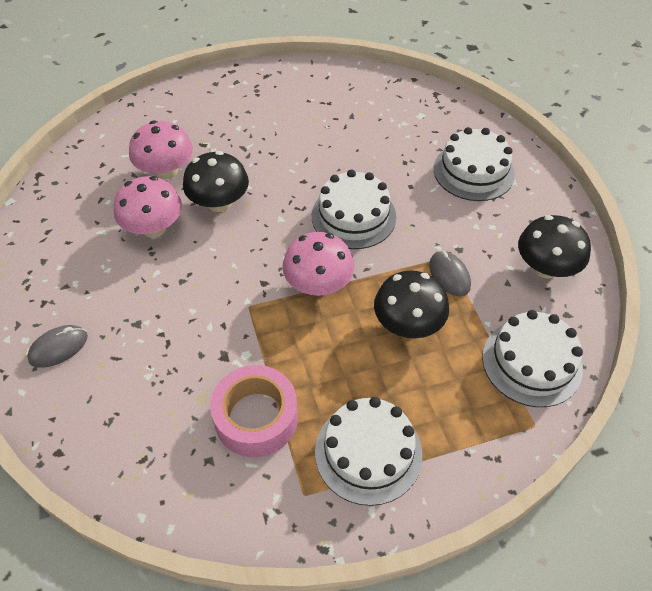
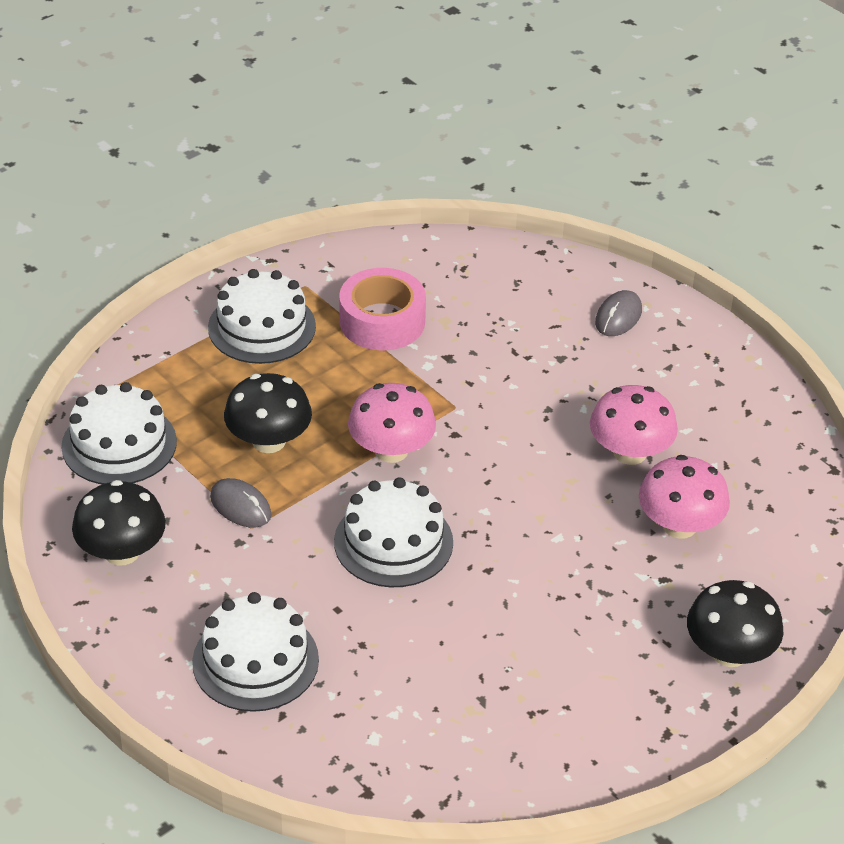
camera: 155 degrees right, 10 degrees down
(219, 202) = (576, 506): black mushroom -> black mushroom (729, 652)

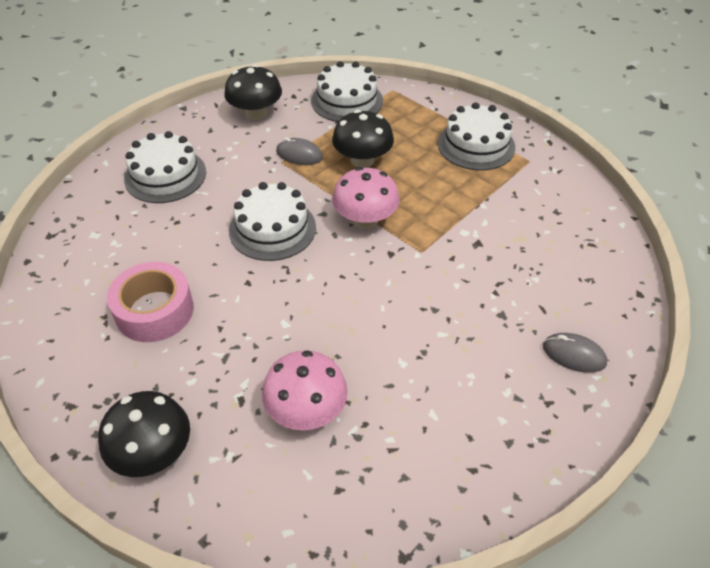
camera: 85 degrees right, 5 degrees up
(240, 506) = (299, 155): grey mouse -> grey mouse turned 75 degrees clockwise
(382, 321) = (505, 203): pink tape -> pink tape (154, 311)
(630, 452) = (393, 370): pink mushroom -> none

